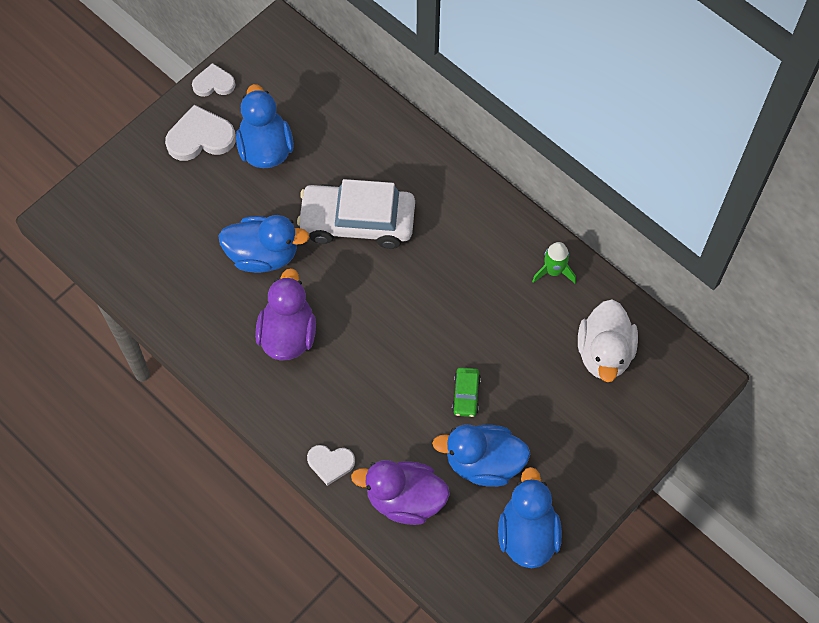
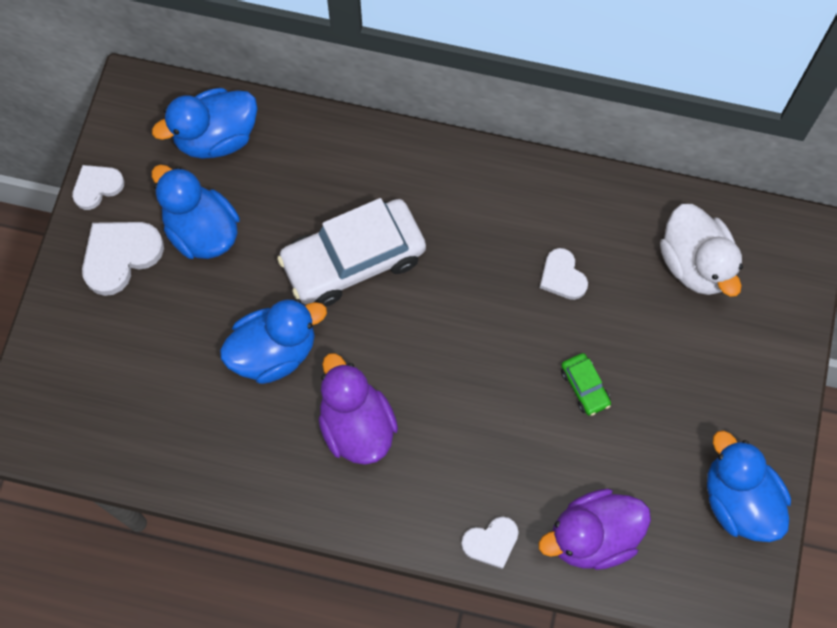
camera: 30 degrees left, 5 degrees up
(483, 463) = (648, 450): blue duck -> blue duck (216, 137)
(499, 311) = (562, 276): none -> white heart
(553, 271) = (590, 204): green rocket -> none

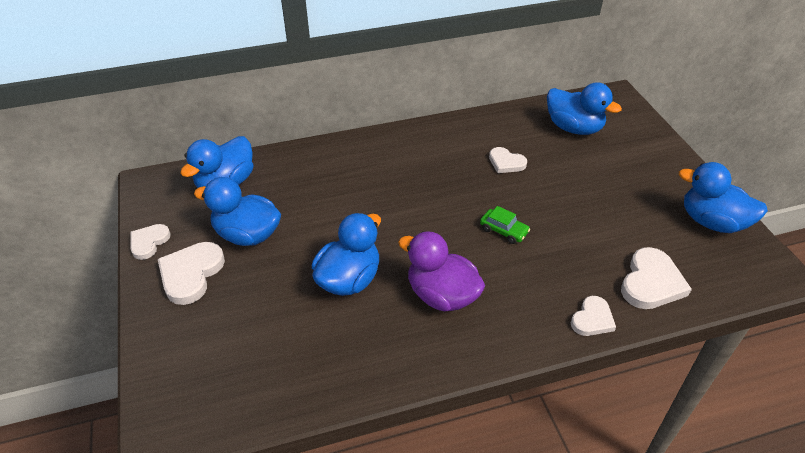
camera: 30 degrees left, 25 degrees down
(353, 260) = (368, 207): white car -> none
(584, 387) = (569, 208): green car -> green car (503, 231)
(592, 536) = (651, 282): purple duck -> white heart
(695, 264) = (574, 128): white duck -> blue duck

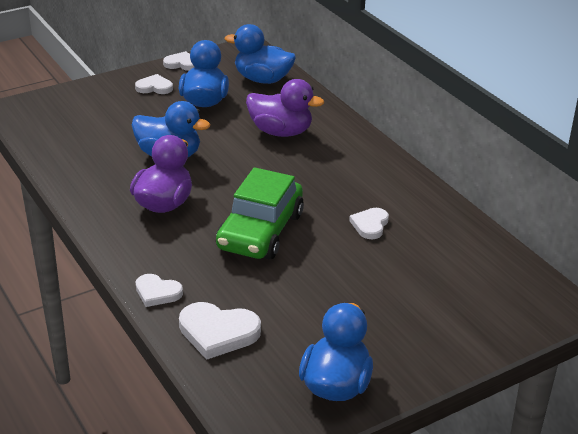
camera: 75 degrees right, 10 degrees down
(191, 274) = (154, 87): white heart -> white heart, size x0.62
(337, 188) = (281, 132): none -> purple duck
(503, 231) = (260, 231): green car -> green car, size x2.34
(574, 128) = (465, 271): blue duck -> none

